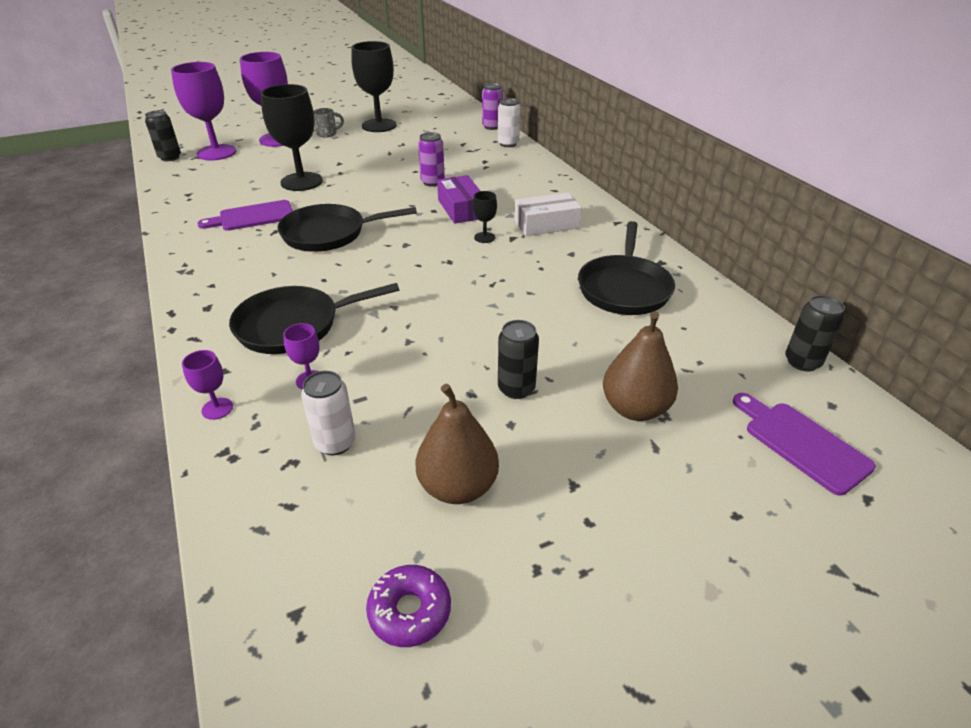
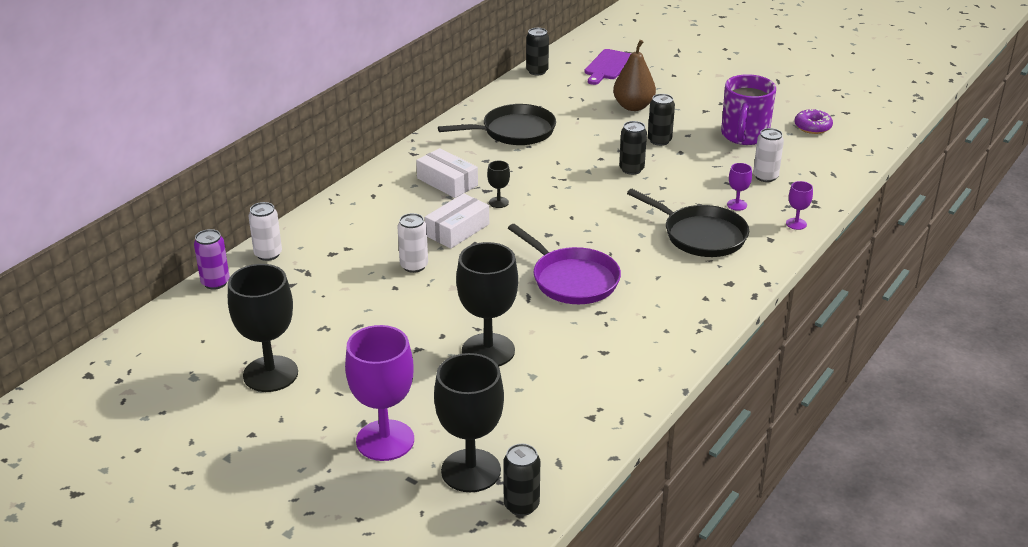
camera: 120 degrees left, 5 degrees down
(216, 152) = (471, 471): purple goblet -> black goblet
(253, 217) = (589, 340): purple cutting board -> none
(327, 134) = (332, 405): grey mug -> none
(329, 234) = (572, 280): black pan -> purple pan
(432, 182) = (414, 266): purple can -> white can
(458, 486) = (744, 136): brown pear -> purple mug
(461, 209) = (457, 230): purple box -> white box
(468, 335) = (631, 169): none -> black can

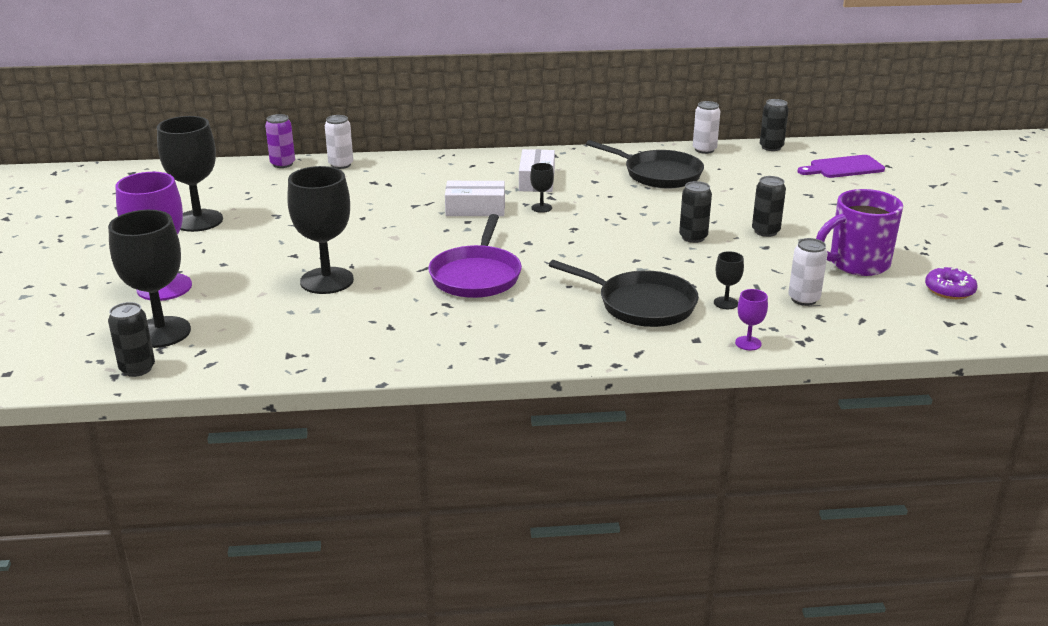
camera: 50 degrees right, 5 degrees down
(414, 266) = (401, 213): white can -> white can (704, 150)
(633, 106) = (799, 201): brown pear -> none
(700, 235) = (641, 304): black pan -> black pan turned 60 degrees counterclockwise
(737, 205) = (725, 303): purple goblet -> black goblet

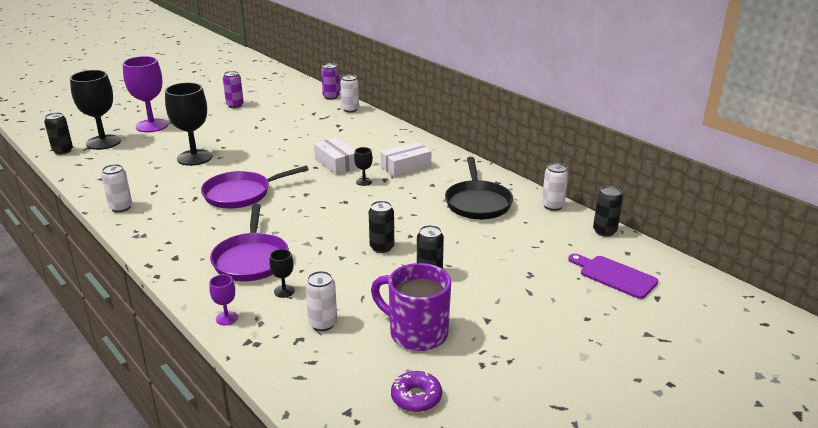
camera: 55 degrees right, 0 degrees up
(198, 221) = (235, 105): black goblet -> purple can
(405, 356) = (121, 207): none -> white can
(641, 304) = (251, 259): black pan -> purple pan

